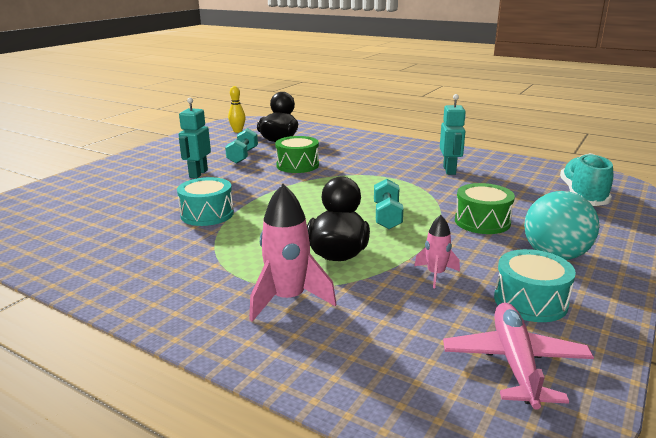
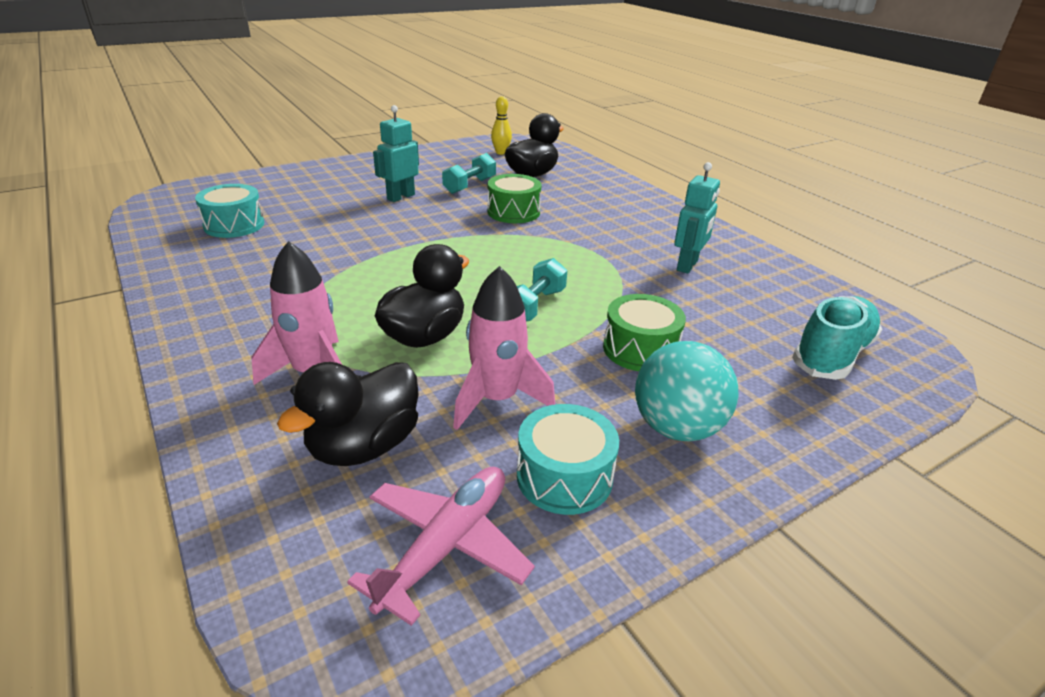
camera: 25 degrees right, 10 degrees up
(207, 214) = (354, 248): turquoise drum -> turquoise drum (234, 225)
(387, 329) = (364, 446): none -> black duck
(436, 274) = (497, 399): pink rocket -> pink rocket, size x1.76

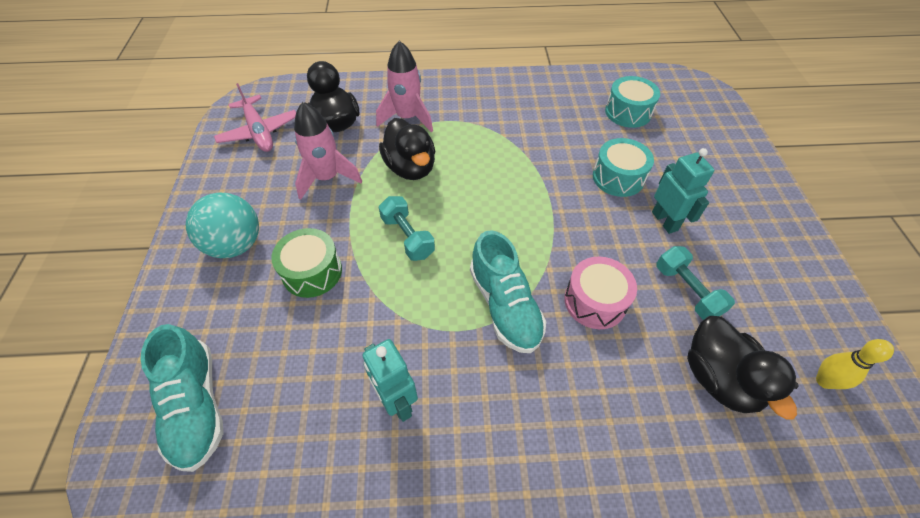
camera: 120 degrees right, 20 degrees up
(513, 212) = (595, 301): green drum -> pink drum
(557, 242) = (505, 306): none -> turquoise shoe
(564, 476) = (254, 180): turquoise drum -> turquoise drum (618, 177)

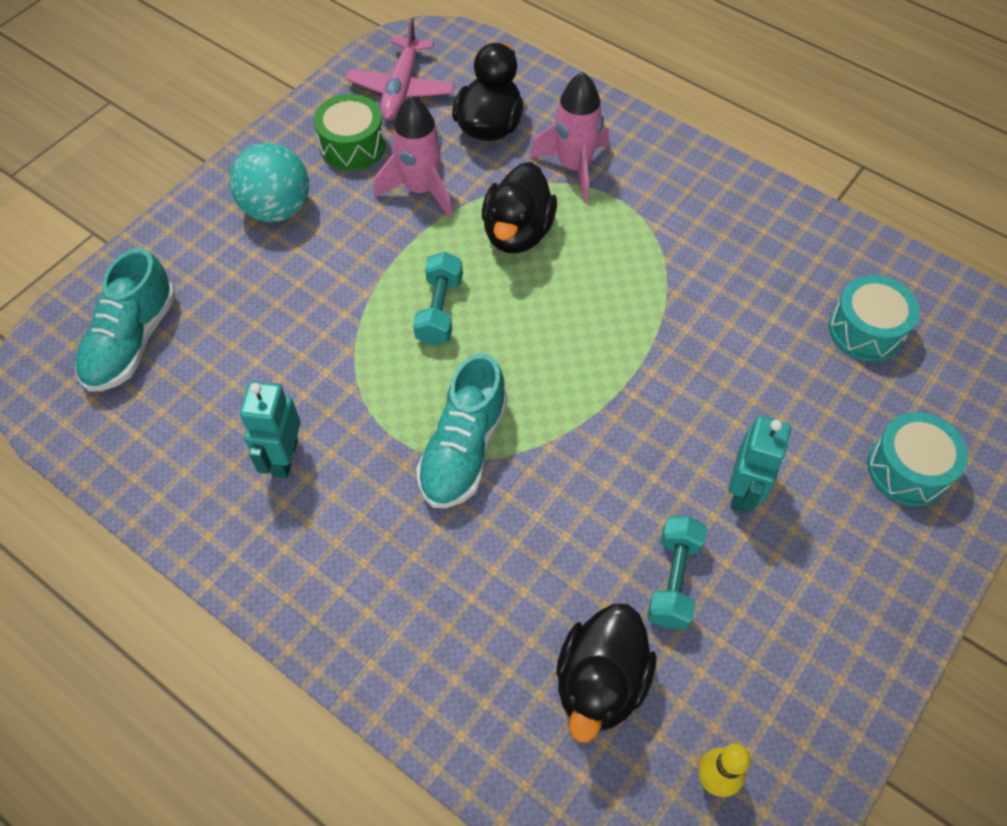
camera: 40 degrees right, 5 degrees up
(312, 272) = (319, 284): green drum -> green drum (352, 146)
(595, 301) = (559, 513): pink drum -> none
(618, 177) = (748, 403): turquoise drum -> turquoise drum (908, 469)

